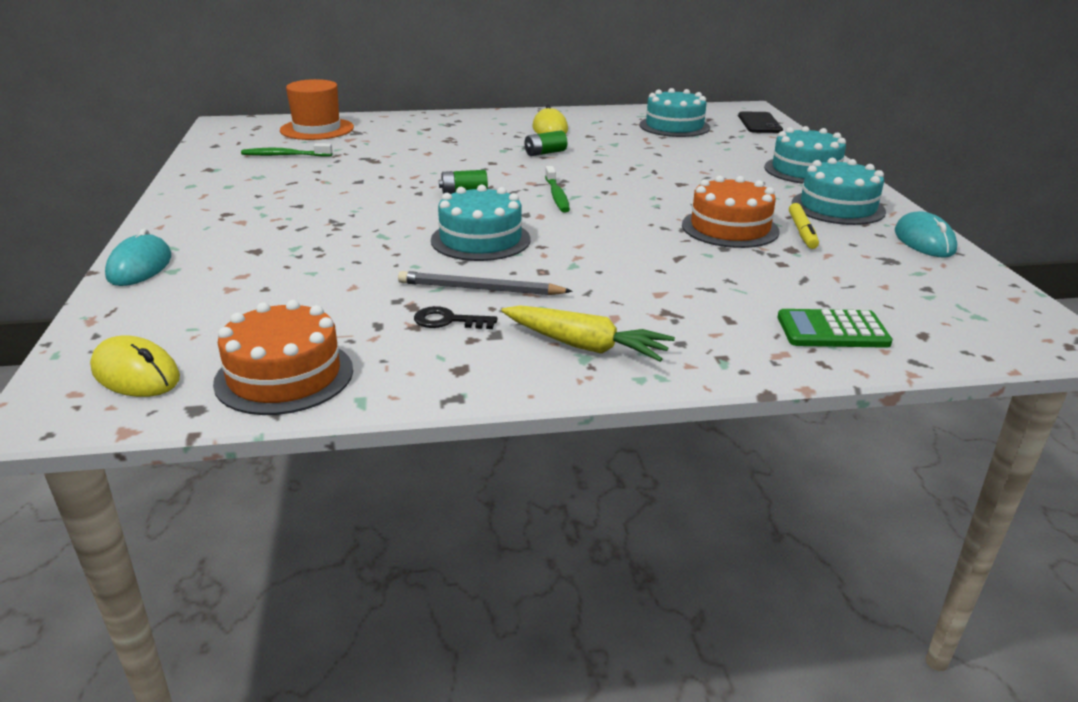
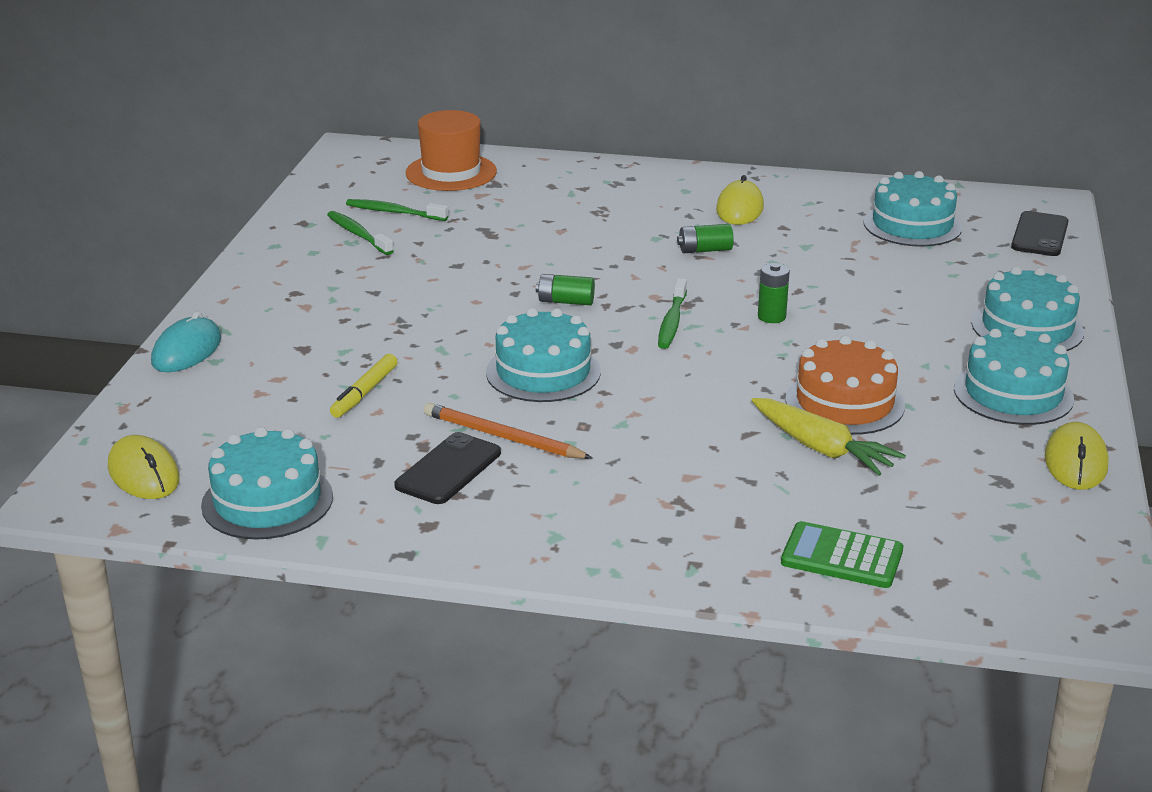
camera: 20 degrees right, 0 degrees up
(262, 171) = (358, 234): none -> green toothbrush
(284, 376) = (267, 501): orange cake -> turquoise cake
(448, 321) = (448, 469): black key -> black phone
(480, 289) = (503, 437): grey pencil -> orange pencil
(585, 346) = (564, 524): yellow carrot -> yellow carrot (822, 448)
(628, 184) = (771, 317): none -> green battery
(802, 232) = (930, 423): yellow marker -> yellow marker (365, 393)
(924, 241) = (1075, 462): turquoise mouse -> yellow mouse

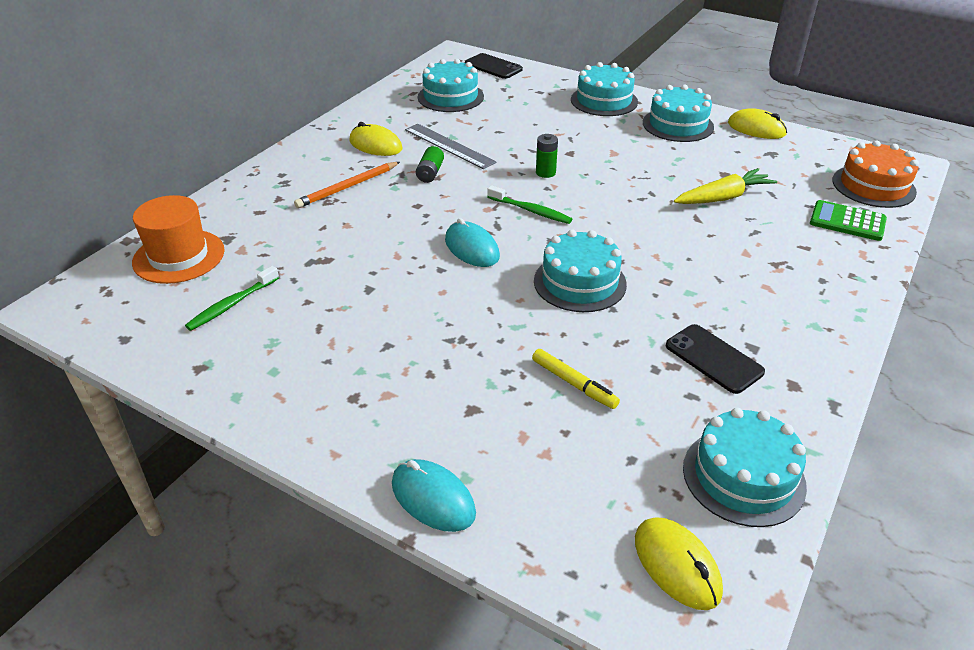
camera: 70 degrees left, 10 degrees up
(144, 474) = (677, 565): yellow mouse -> yellow mouse turned 75 degrees clockwise
(358, 234) = (259, 335): green toothbrush -> none
(503, 437) = (672, 322): orange pencil -> orange pencil (348, 187)
(565, 301) = (472, 248): green battery -> turquoise mouse
(780, 248) = (449, 146): none -> grey ruler
(842, 557) = (847, 222): green calculator -> green calculator turned 75 degrees clockwise
(844, 403) = (670, 176): orange cake -> orange cake (873, 186)

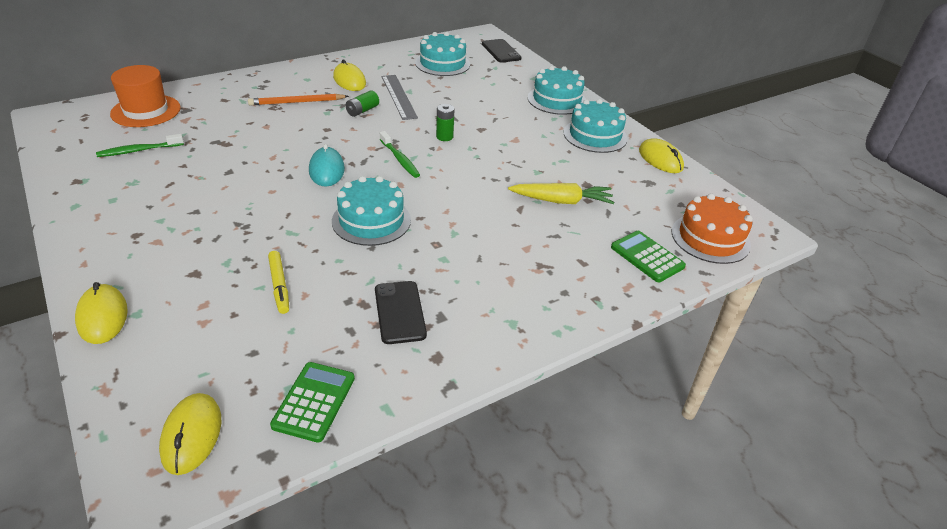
camera: 25 degrees right, 0 degrees up
(433, 498) = (102, 316): turquoise mouse -> yellow mouse
(743, 476) = (314, 401): turquoise cake -> green calculator

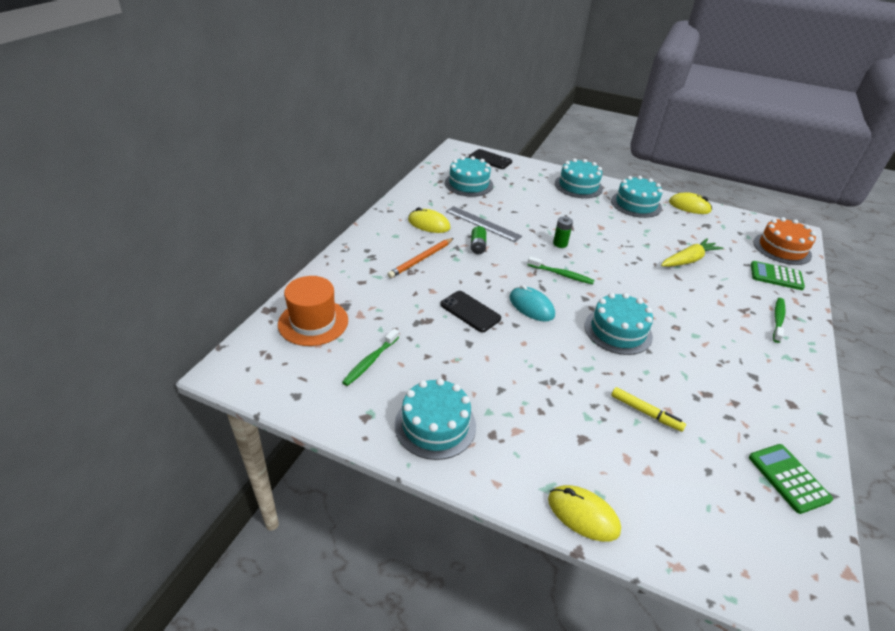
camera: 35 degrees left, 0 degrees up
(110, 208) = (435, 425): none -> turquoise cake
(192, 435) = (772, 553): yellow mouse -> none
(400, 312) = (732, 387): black phone -> black phone (470, 311)
(567, 290) = (778, 319): none -> green toothbrush

